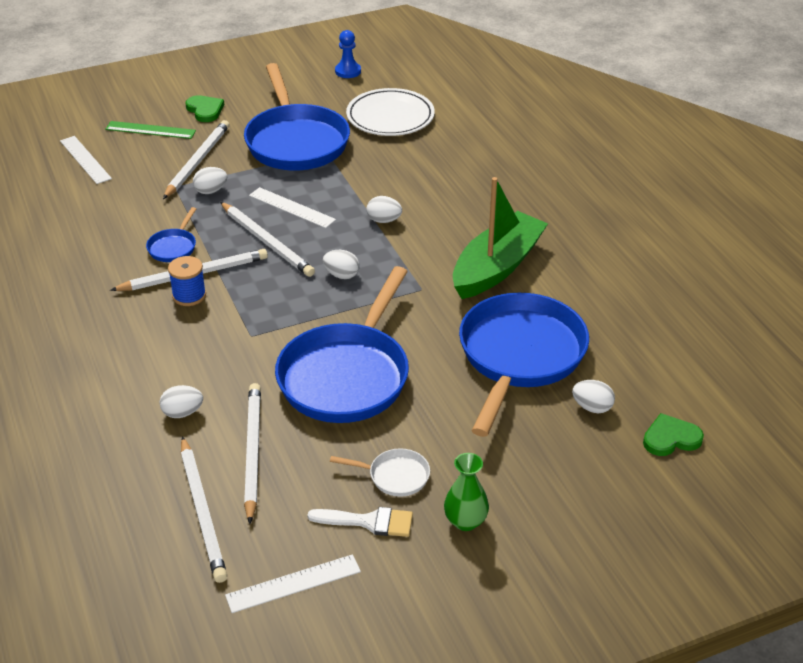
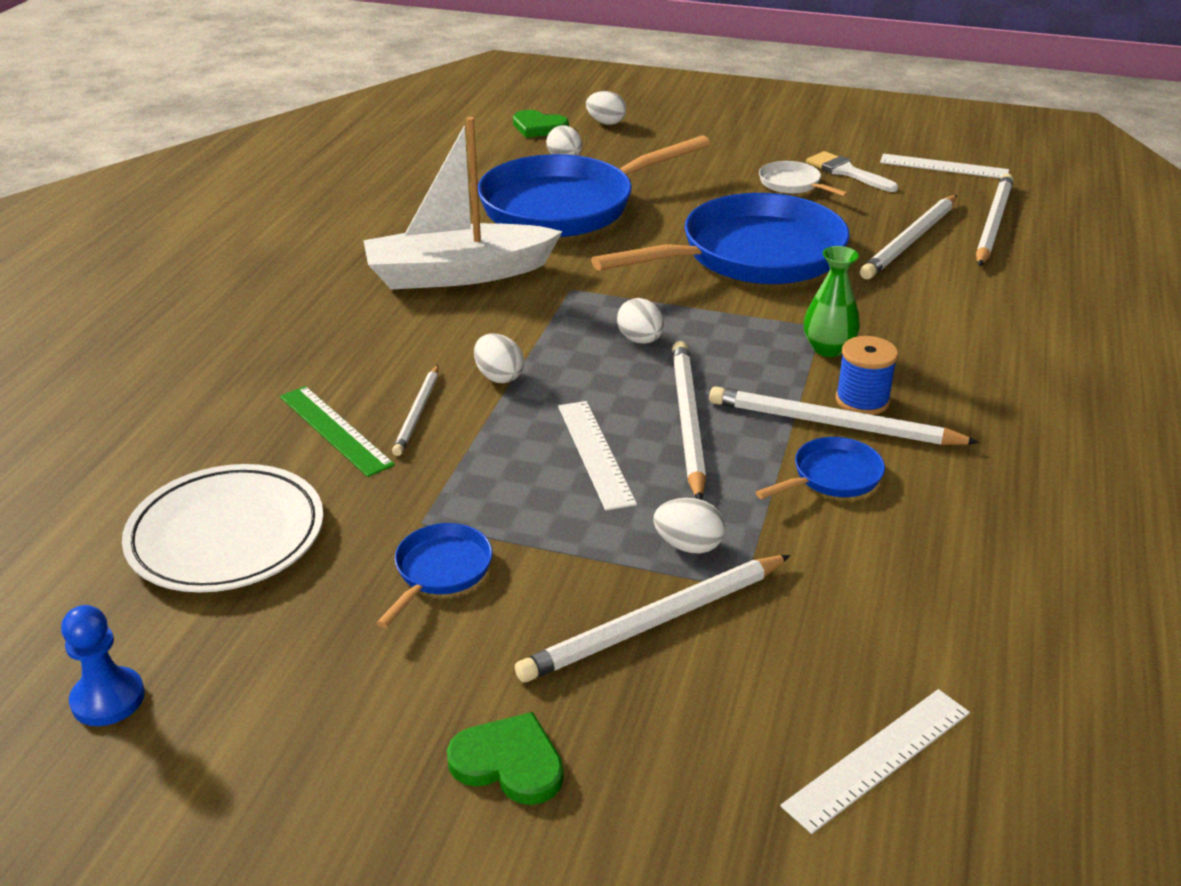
camera: 140 degrees left, 5 degrees down
(85, 160) = (878, 758): white ruler -> white ruler turned 45 degrees clockwise
(150, 130) = (676, 769): green ruler -> green ruler (335, 430)
(182, 413) = (962, 293): white egg -> white egg (606, 123)
(205, 110) = (509, 762): green heart -> green heart turned 105 degrees clockwise
(295, 141) = (440, 571): blue pan -> blue pan, size x0.42
(394, 187) = (418, 413): none -> white pencil
(465, 521) = (767, 148): green vase -> green vase (828, 348)
(497, 267) = (458, 274): green boat -> white boat

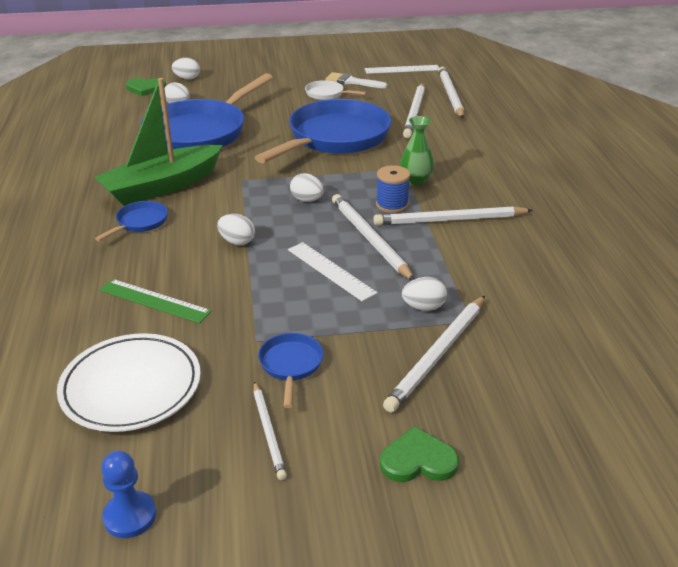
camera: 25 degrees left, 0 degrees up
(418, 413) = (202, 276): white pencil -> white pencil (268, 432)
(458, 274) = (162, 186): white boat -> green boat
(832, 477) = (470, 248): blue pan -> blue pan (140, 222)
(862, 400) = (455, 203): blue spool -> blue spool (392, 205)
(878, 758) = (605, 387): white ruler -> none

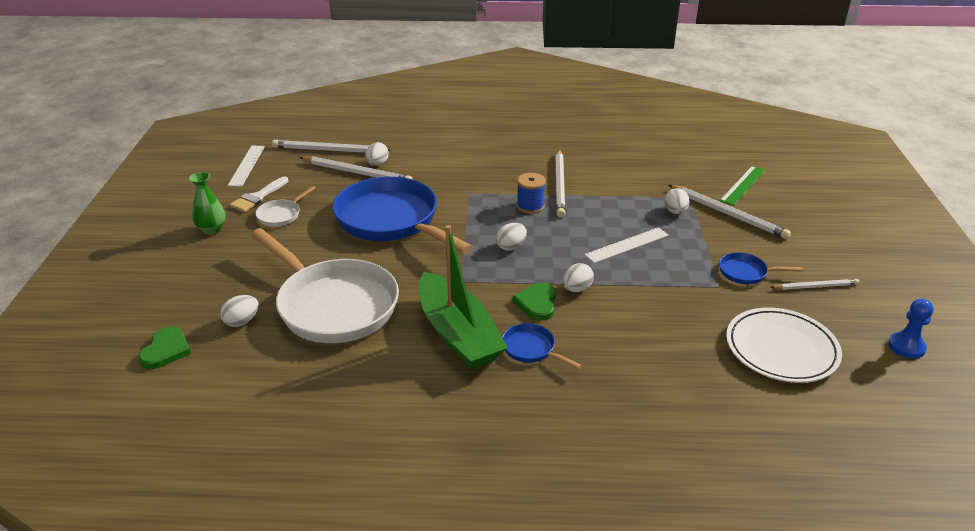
camera: 80 degrees left, 0 degrees up
(154, 301) = (667, 338): green ruler -> green ruler (742, 185)
(187, 78) = (157, 313): white egg -> white egg (377, 164)
(200, 132) = (333, 305): blue pan -> white pan
(369, 239) = (582, 223): white pencil -> none
(416, 180) = (491, 190): green vase -> green vase (212, 229)
(418, 460) = (826, 234): green heart -> green heart (537, 303)

